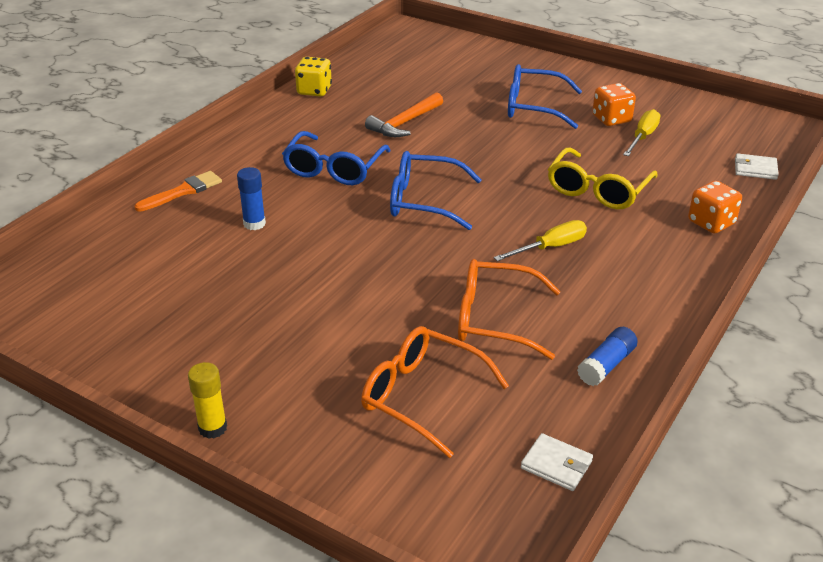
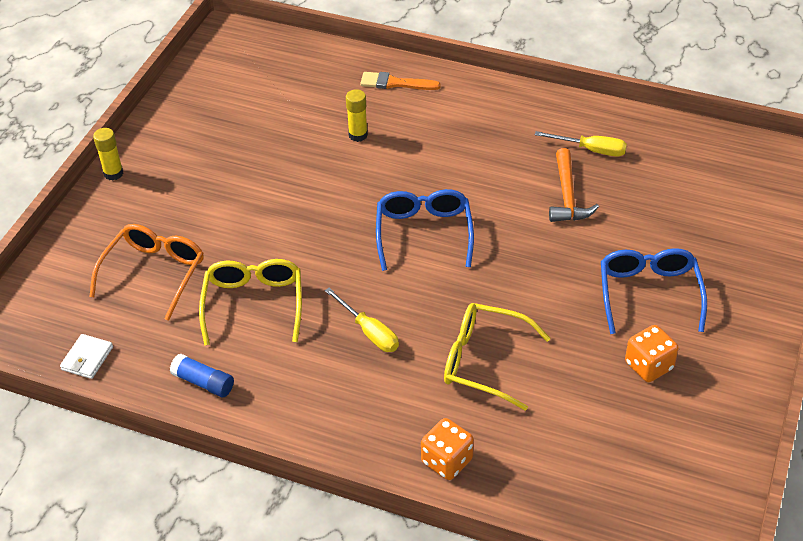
camera: 80 degrees right, 10 degrees up
(183, 191) = (395, 83): orange brush -> orange brush turned 150 degrees clockwise
(254, 224) = (358, 135): blue glue stick -> yellow glue stick
(314, 91) = (609, 119): yellow dice -> none
(334, 168) = (462, 164): blue glasses -> none
(404, 123) = (567, 196): orange hammer -> orange hammer turned 120 degrees counterclockwise
(496, 319) = (253, 305): orange glasses -> yellow glasses
(642, 137) = (616, 397): yellow screwdriver -> yellow screwdriver (591, 150)
(755, 169) = (578, 507): white wallet -> none

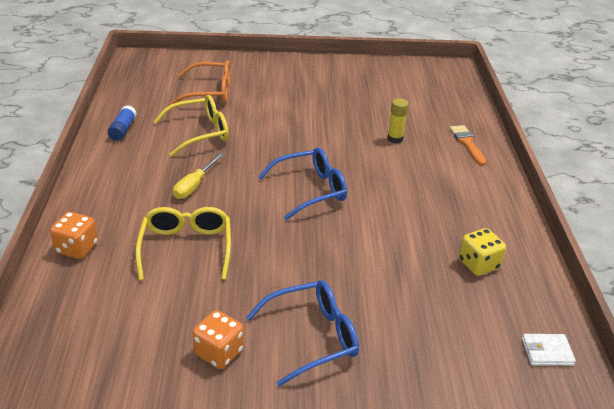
camera: 65 degrees right, 10 degrees down
(87, 358) = (129, 87): white wallet -> white wallet (547, 352)
(113, 173) = (288, 60): yellow glue stick -> none
(567, 196) = (406, 260): orange hammer -> none
(591, 150) = (478, 264): yellow screwdriver -> yellow dice

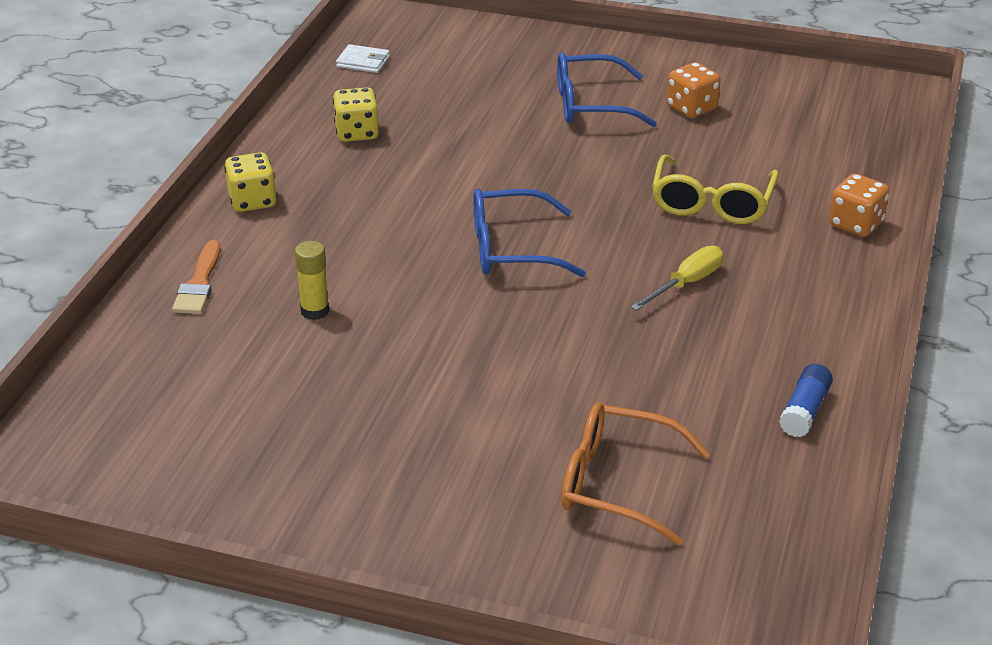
camera: 160 degrees left, 0 degrees up
(199, 133) = (661, 380): yellow glasses -> none
(492, 195) = (252, 201): none -> yellow dice

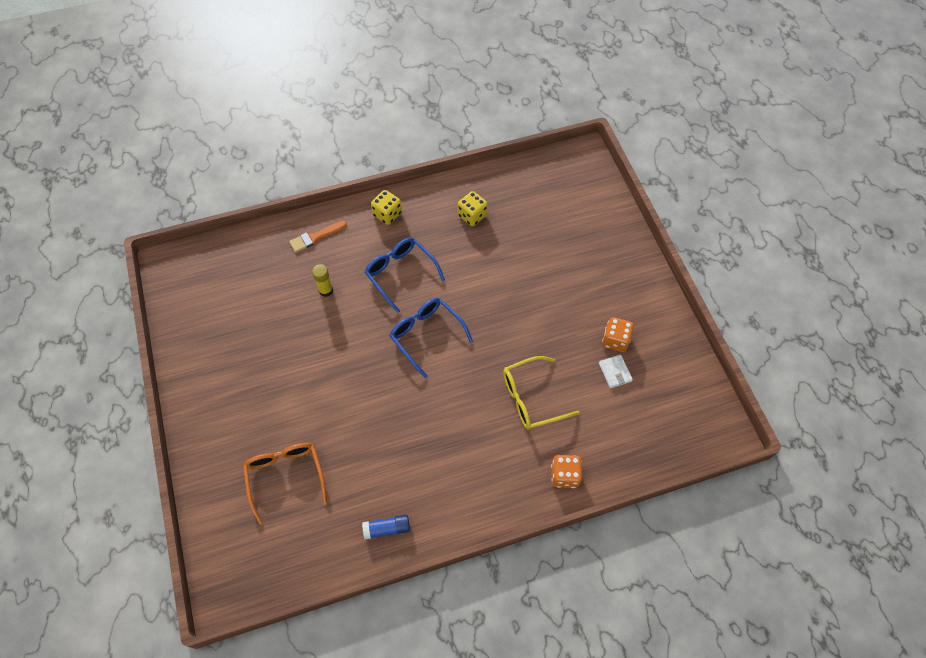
camera: 55 degrees right, 25 degrees up
(363, 62) = (536, 177): white wallet -> white wallet (615, 372)
(592, 105) = (580, 294): blue glasses -> blue glasses (401, 274)
(686, 283) = (453, 424): yellow screwdriver -> none

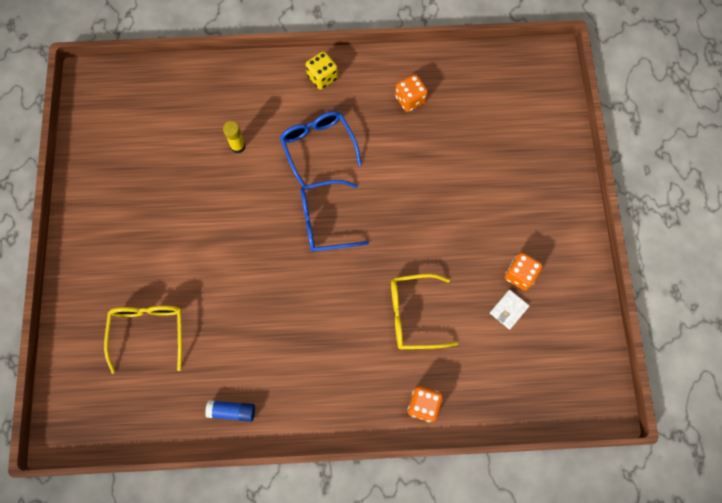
camera: 15 degrees right, 10 degrees up
(286, 477) = (148, 333): orange glasses -> yellow glasses
(315, 237) = (242, 85): orange brush -> none
(426, 336) = (326, 221): blue glasses -> blue glasses turned 75 degrees counterclockwise
(472, 215) = (410, 100): yellow dice -> orange dice
(615, 372) = (508, 310): white wallet -> white wallet turned 45 degrees clockwise

